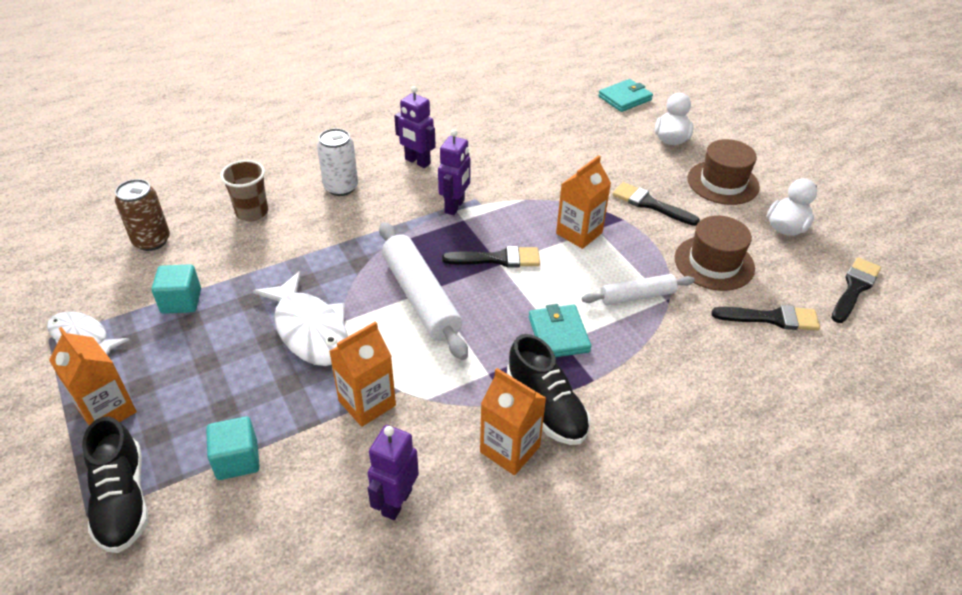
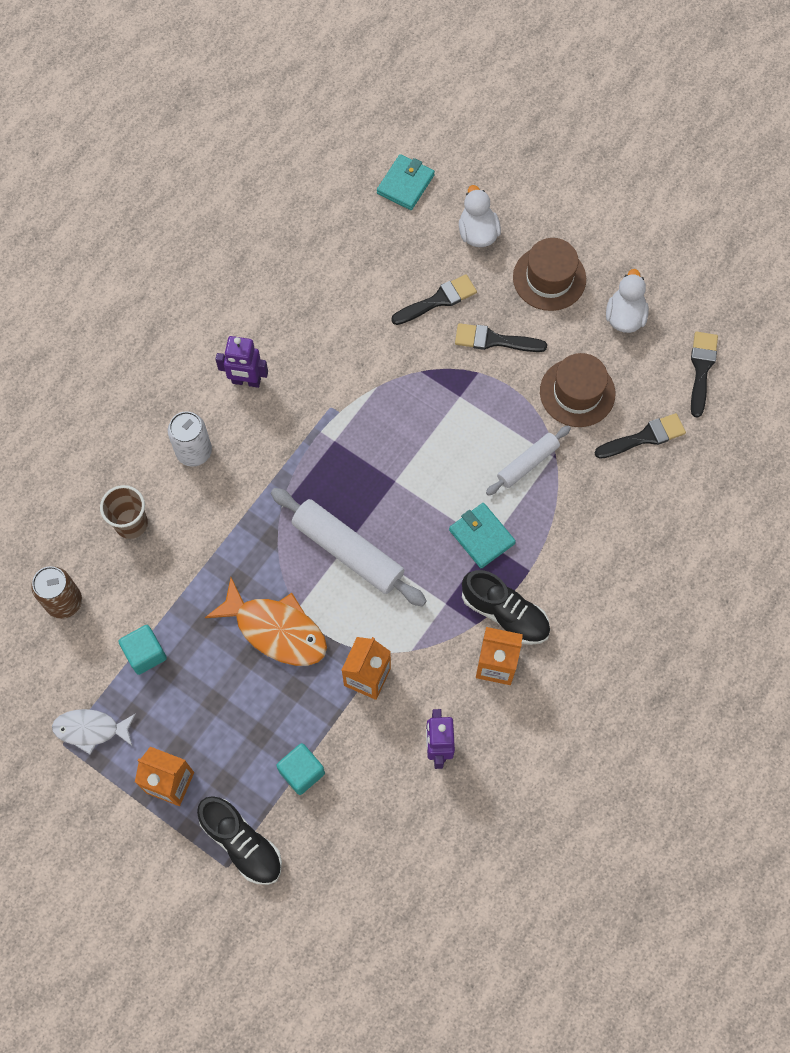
camera: 25 degrees left, 25 degrees up
(309, 330) = (276, 630): white fish -> orange fish
(455, 206) = (317, 427): purple robot -> none
(498, 259) = (390, 475): black brush -> black brush (438, 300)
(579, 233) = (446, 409): orange carton -> none

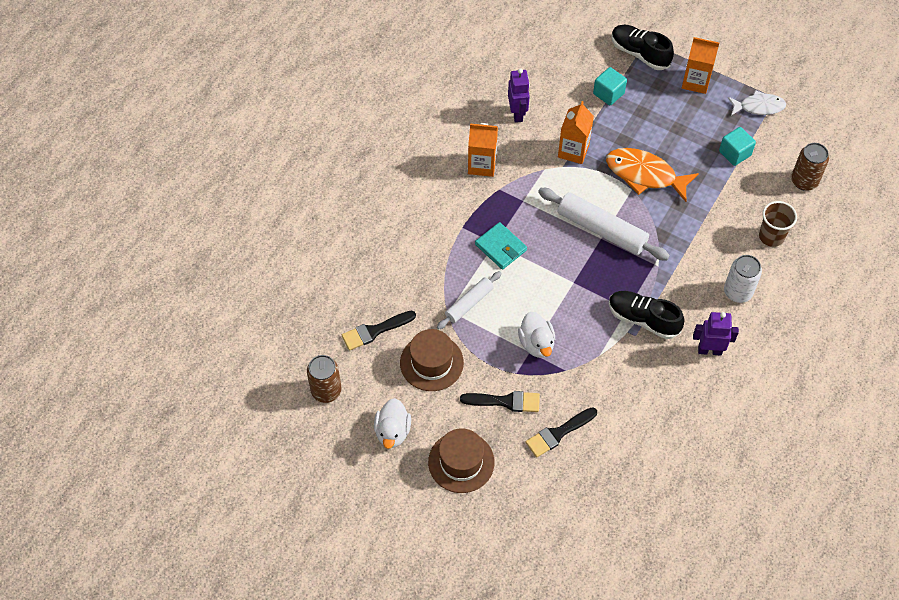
camera: 175 degrees right, 10 degrees down
(405, 184) = (604, 545): turquoise wallet -> none
(477, 233) = (530, 501): white duck -> white duck (536, 343)
(505, 613) = (478, 197): black shoe -> black shoe (643, 319)
(701, 369) = (326, 391): black brush -> brown can

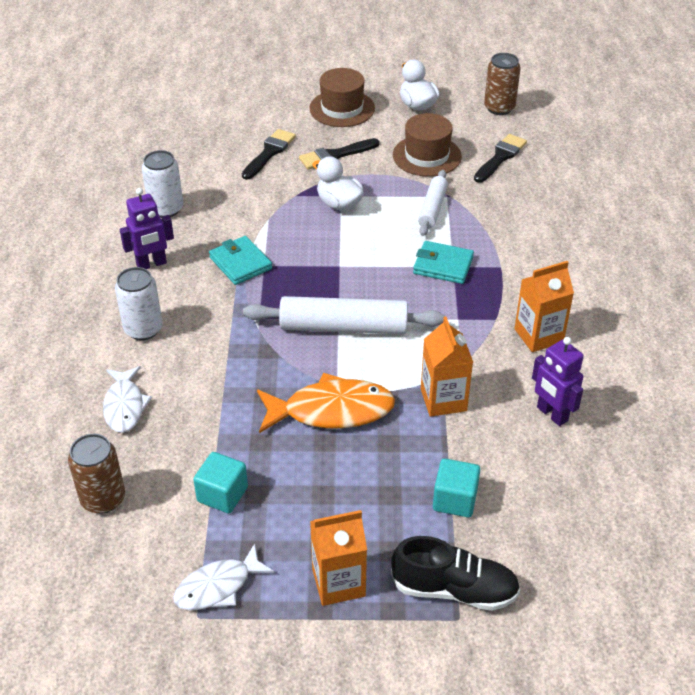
camera: 150 degrees right, 15 degrees down
(643, 319) = (240, 263): black shoe -> turquoise wallet
(675, 406) = (166, 209): none -> white can
(771, 236) = (125, 406): brown cup -> white fish

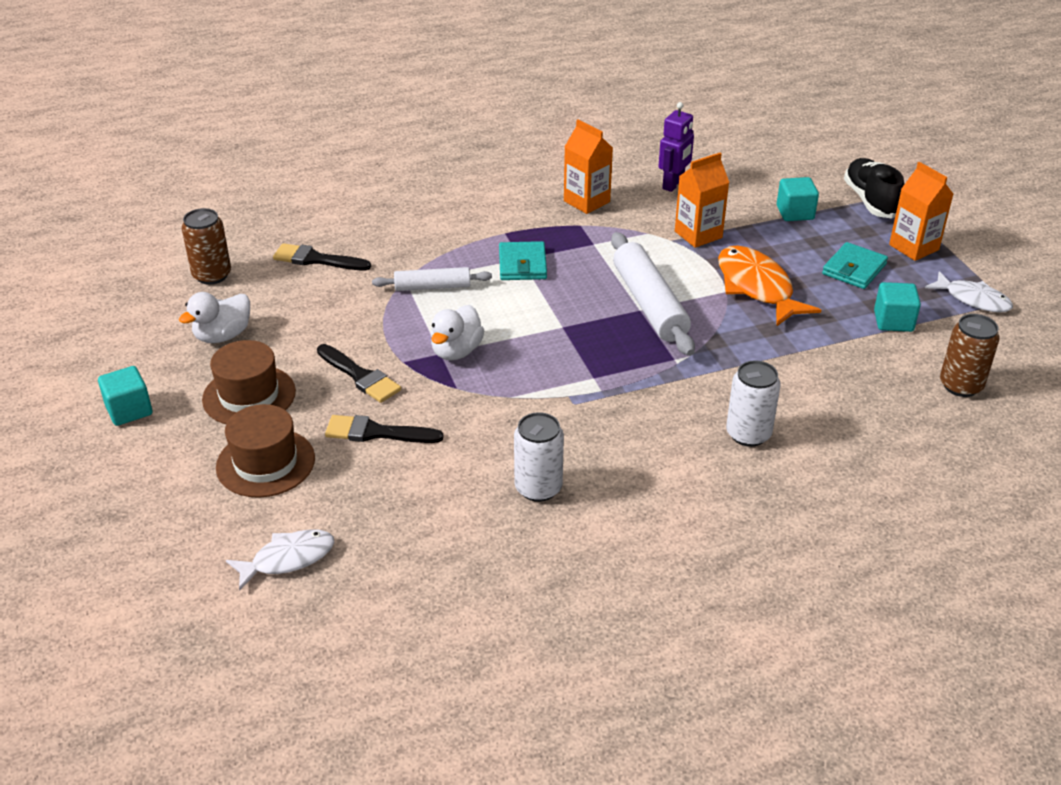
camera: 110 degrees left, 5 degrees down
(125, 406) = (855, 410): white fish -> white fish (288, 559)
(151, 264) = (645, 464): purple robot -> none
(240, 263) = (600, 395): turquoise wallet -> turquoise wallet (854, 269)
(354, 65) = (129, 410): none -> turquoise cube
(427, 156) = (333, 308): brown hat -> brown hat (265, 463)

